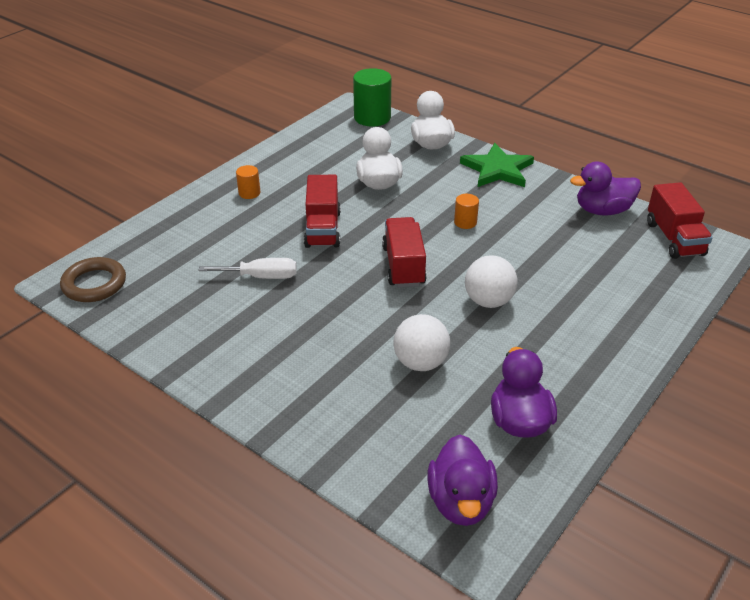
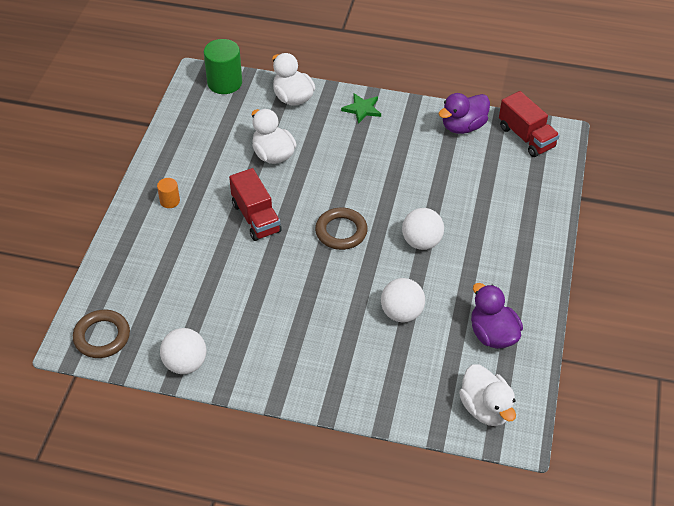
camera: 25 degrees left, 10 degrees up
(153, 334) = (185, 363): none -> white ball
(261, 277) = (236, 281): white screwdriver -> none
(403, 266) = (341, 231): red truck -> brown ring
(461, 502) = (485, 408): purple duck -> white duck
(465, 222) = (365, 173): orange cylinder -> none
(497, 169) = (362, 109): green star -> green star, size x0.62

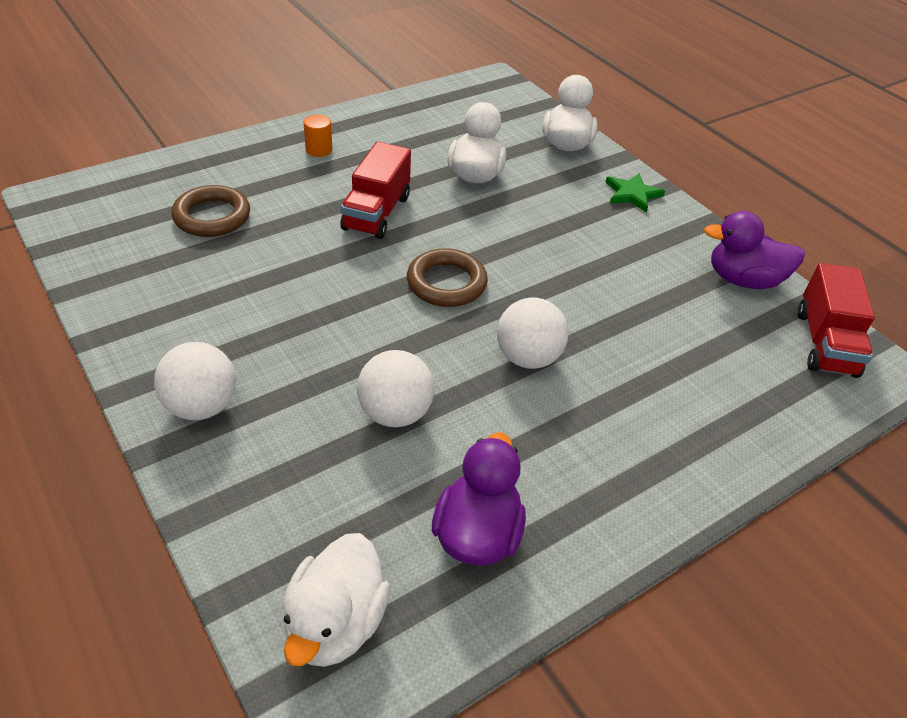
camera: 40 degrees right, 5 degrees down
(102, 336) = (84, 209): brown ring -> brown ring (212, 216)
(185, 363) = (107, 285): white ball -> white ball (201, 406)
(224, 83) = (513, 97): green cylinder -> none

